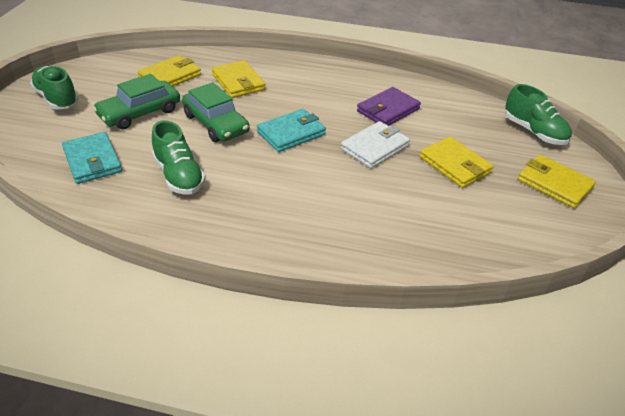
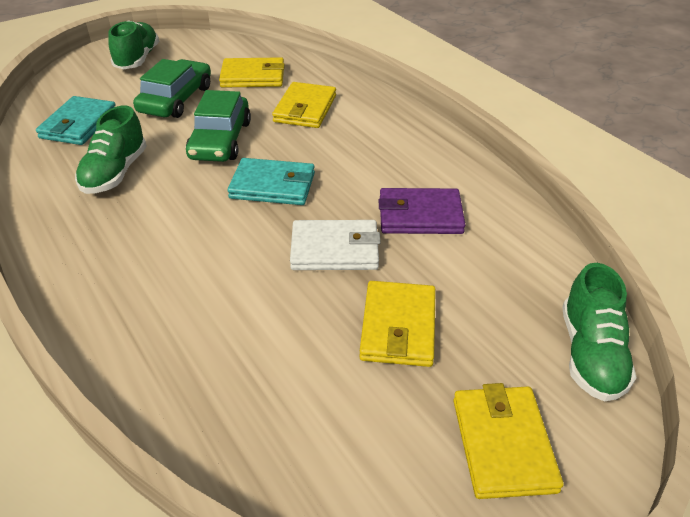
camera: 45 degrees right, 0 degrees up
(140, 113) = (176, 99): green car -> green car turned 105 degrees clockwise

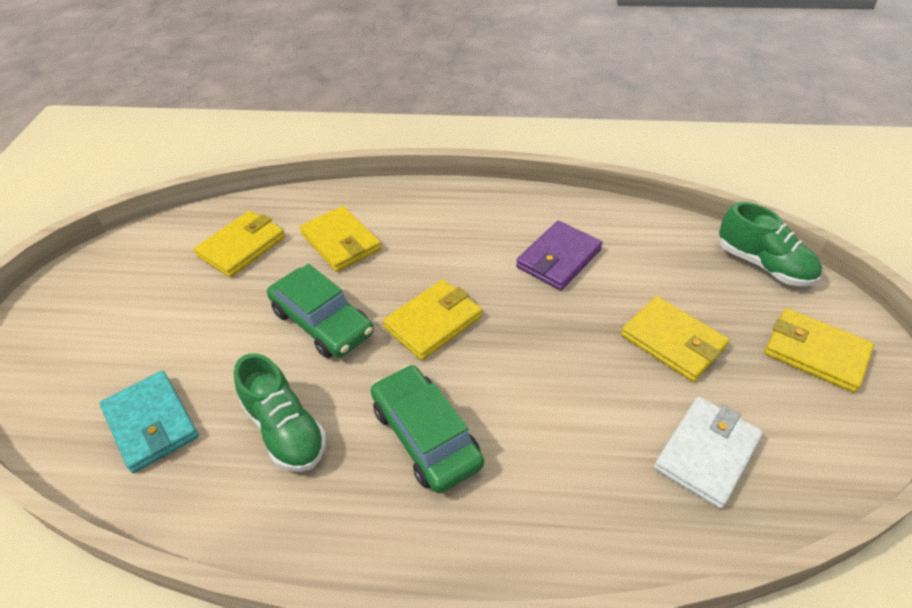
camera: 50 degrees left, 5 degrees up
(137, 59) = (82, 314): green shoe -> none
(176, 99) = (208, 320): green car -> green car (426, 435)
(273, 186) = (433, 322): turquoise wallet -> yellow wallet
(335, 249) = (556, 328): white wallet -> white wallet (706, 453)

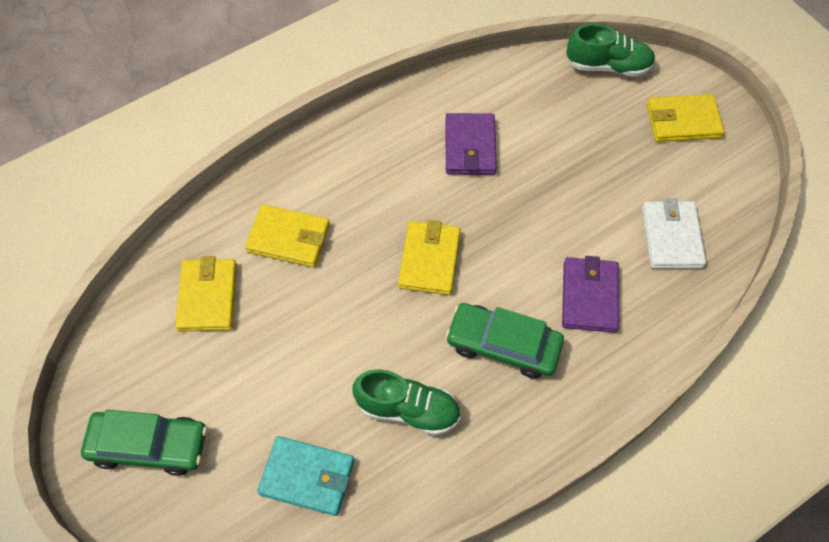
camera: 40 degrees left, 15 degrees up
(322, 322) = (348, 315): green car -> green car (149, 446)
(557, 450) = (589, 296): none -> purple wallet
(673, 342) = (597, 168): yellow wallet -> none

